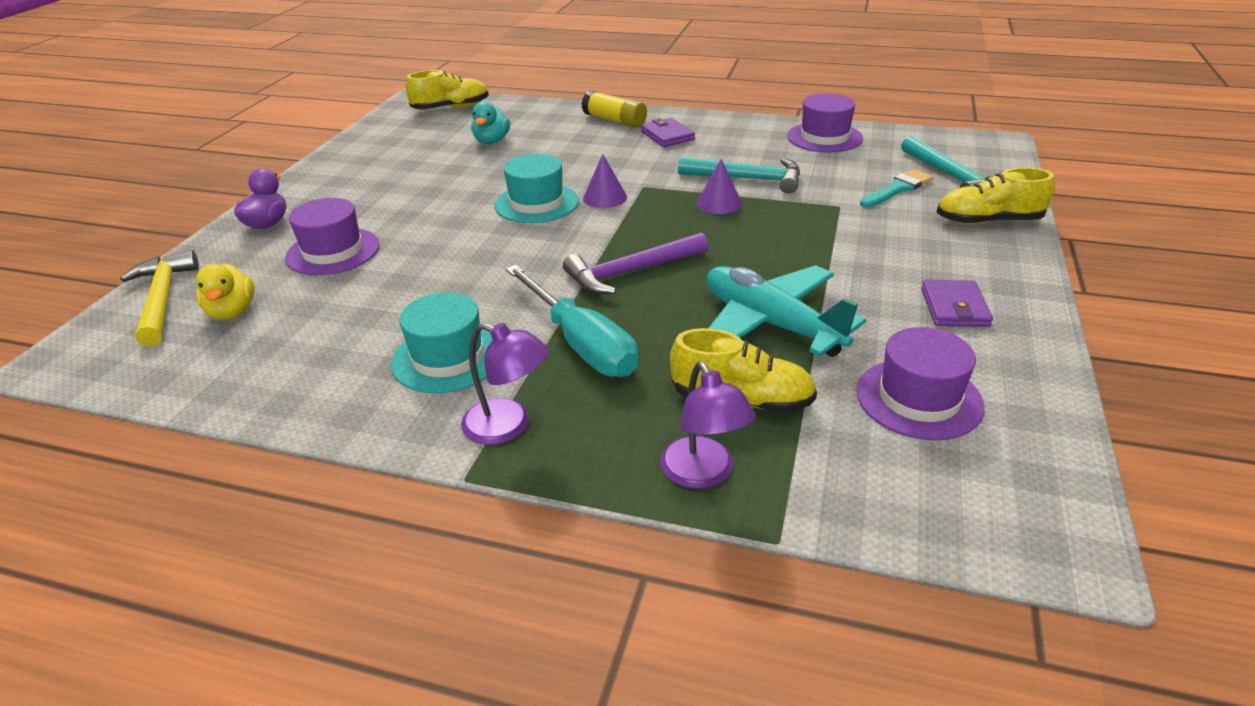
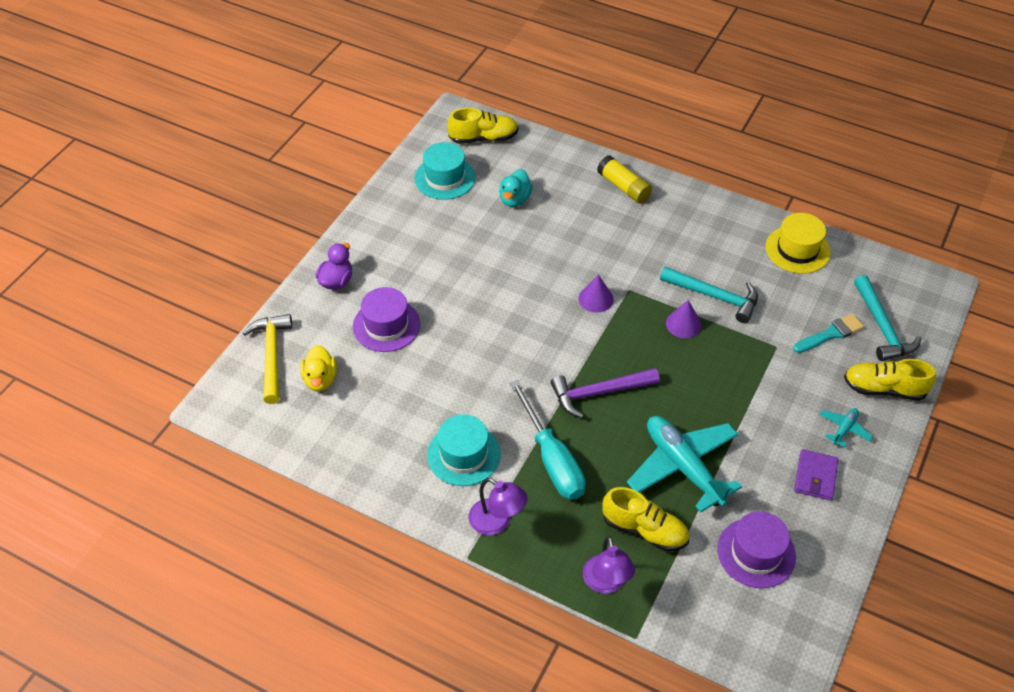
camera: 10 degrees right, 15 degrees up
(536, 203) = (541, 295): turquoise hat -> turquoise hat (445, 178)
(667, 136) = (664, 220): purple wallet -> none
(824, 137) = (797, 249): purple hat -> yellow hat
(963, 260) = (844, 429): none -> turquoise plane

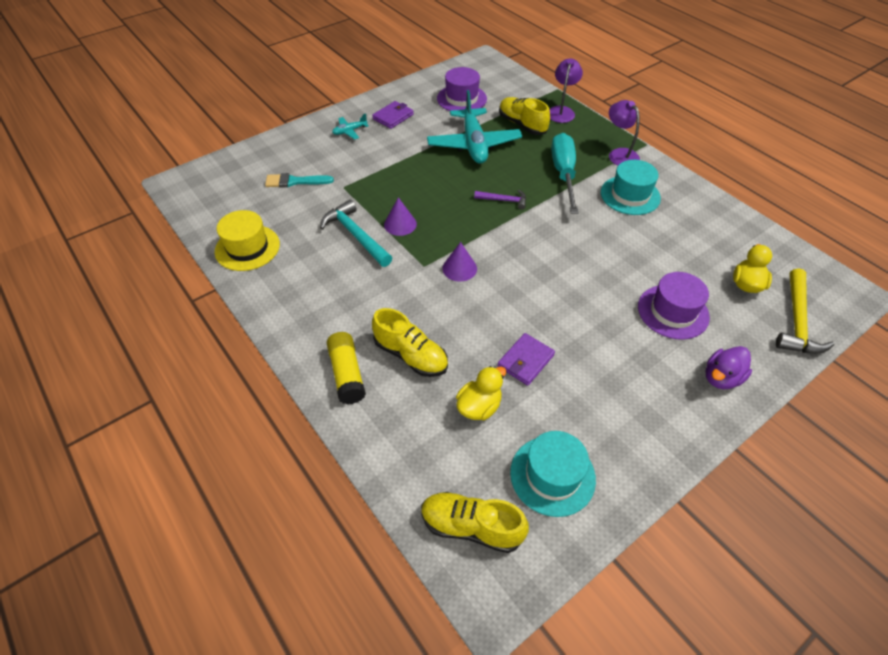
camera: 155 degrees left, 0 degrees up
(496, 241) = (525, 361): none -> purple wallet
(515, 199) = (479, 406): turquoise duck -> yellow duck
(599, 393) = (503, 200): purple hammer -> purple hammer, size x0.58
(882, 327) = (253, 174): turquoise hammer -> none
(884, 389) = (298, 142): yellow shoe -> yellow shoe (411, 355)

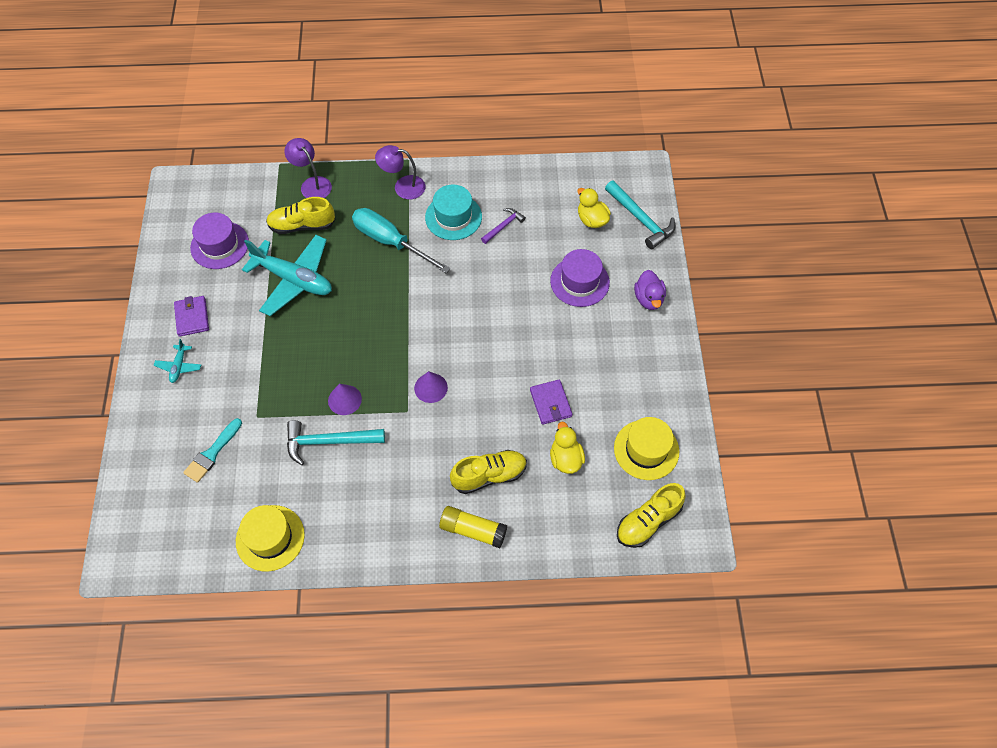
camera: 55 degrees left, 10 degrees up
(503, 200) = (383, 306): purple hammer -> purple hammer (503, 226)
(552, 475) = (646, 450): turquoise hat -> yellow hat
(797, 321) = (641, 219): yellow hammer -> turquoise hammer

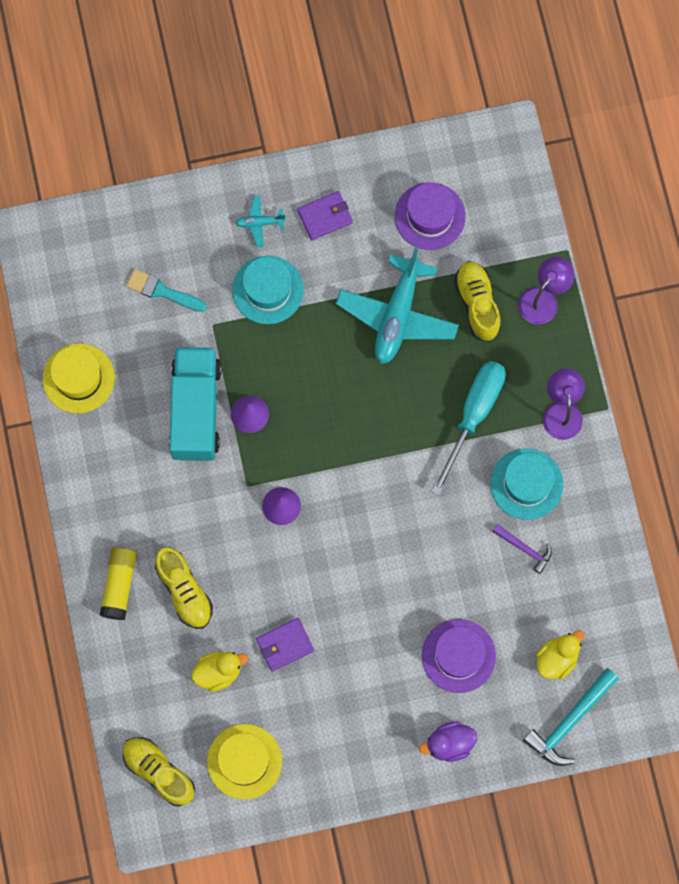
camera: 80 degrees right, 15 degrees up
(240, 369) = (268, 290): none -> turquoise hat
(329, 442) = (196, 410): turquoise hammer -> turquoise truck

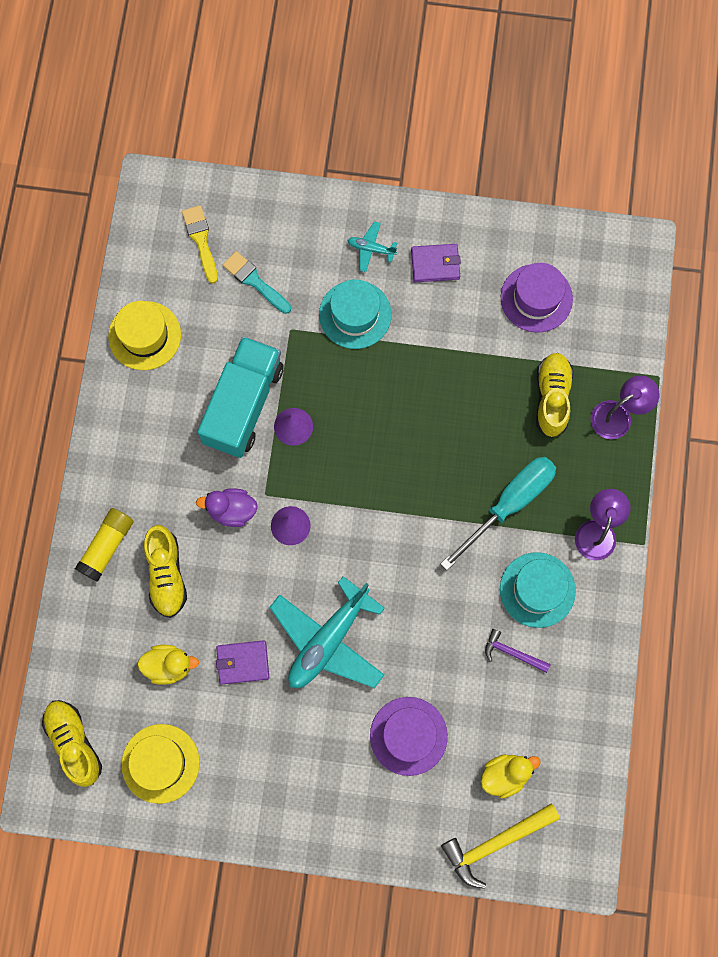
camera: 20 degrees right, 0 degrees up
(97, 270) = (201, 240): none -> yellow brush
(397, 315) = (470, 382): turquoise plane -> turquoise plane (328, 640)
(449, 744) = (367, 821): purple duck -> purple duck (232, 510)
(524, 548) = (512, 653): purple hammer -> purple hammer turned 150 degrees clockwise
(570, 721) = (495, 843): turquoise hammer -> yellow hammer

